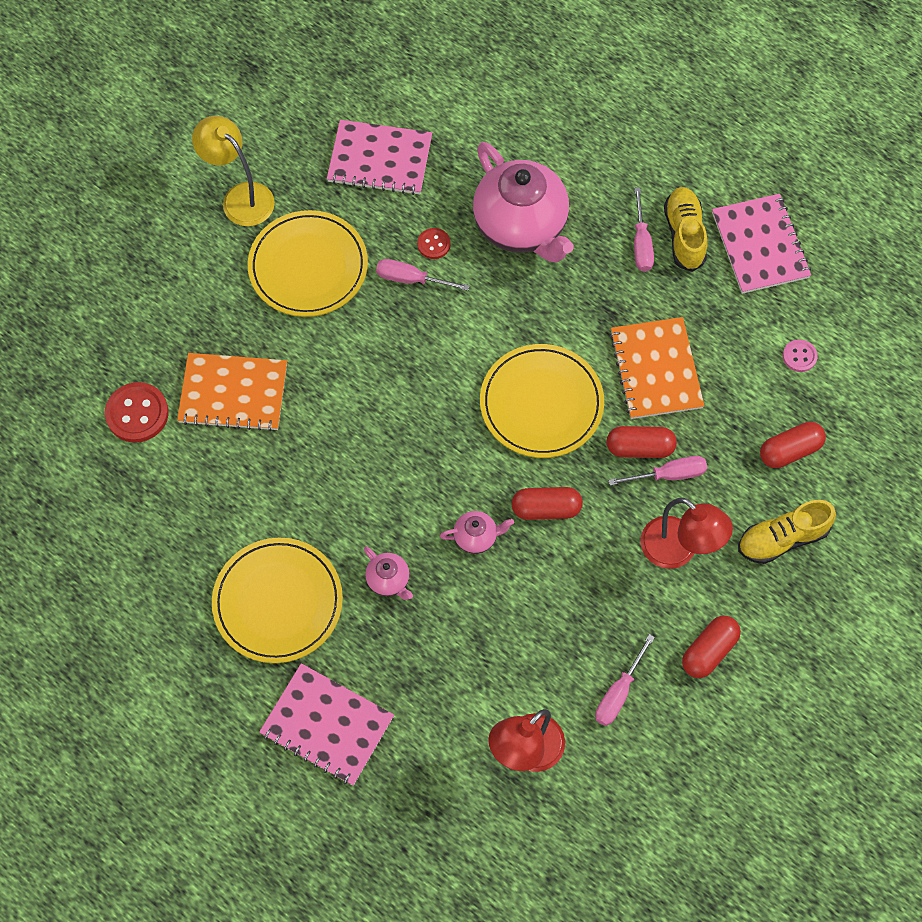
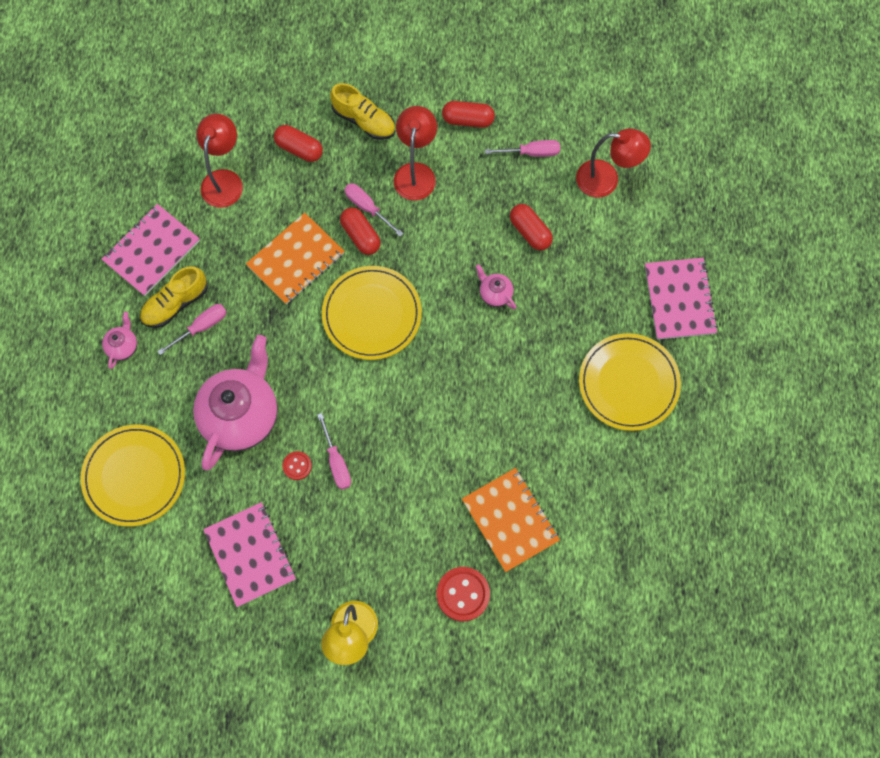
camera: 125 degrees left, 5 degrees up
(137, 413) = (573, 575): red button -> red button (463, 594)
(308, 266) = (376, 541): yellow plate -> yellow plate (134, 476)
(388, 580) = (563, 326): pink teapot -> pink teapot (123, 346)
(546, 509) = (444, 265): red capsule -> red capsule (530, 232)
(799, 356) = (224, 180): pink button -> red lamp

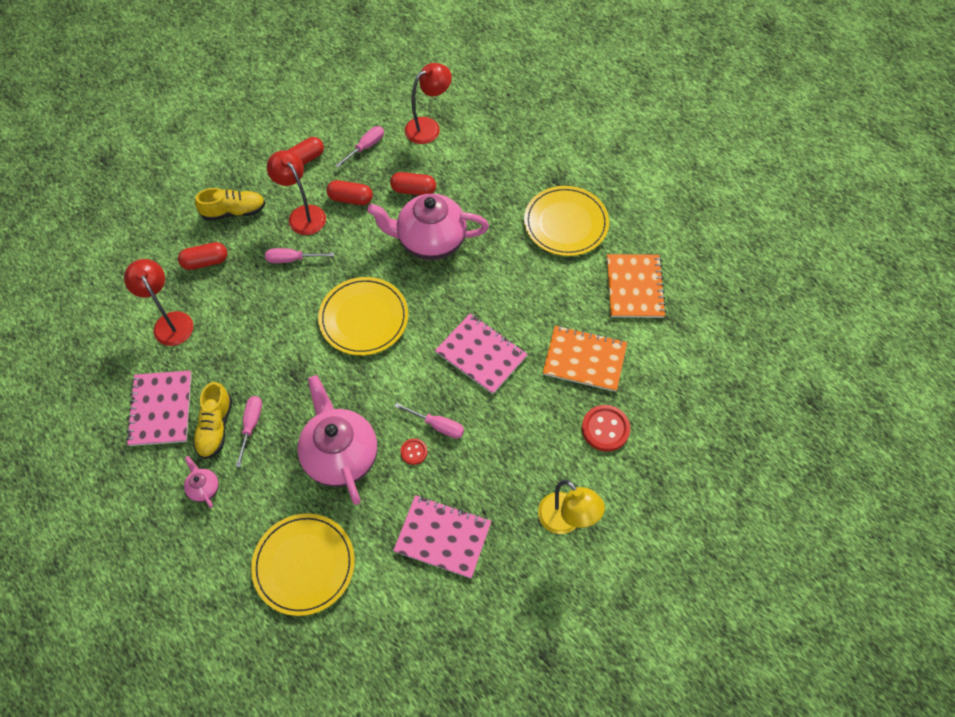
camera: 45 degrees left, 10 degrees down
(296, 259) = (275, 328): orange notebook -> orange notebook (634, 287)
(361, 235) = (305, 279): red capsule -> red capsule (350, 199)
(495, 294) = (430, 241): pink teapot -> pink teapot, size x2.36
(679, 299) = (543, 155): pink notebook -> pink notebook (481, 354)

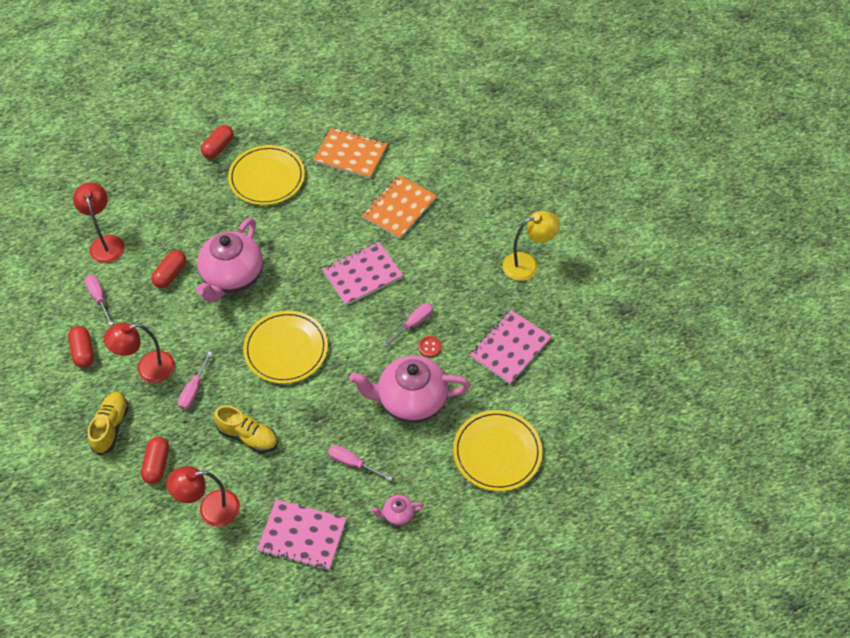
camera: 70 degrees left, 5 degrees down
(215, 427) = (341, 493): yellow shoe -> yellow shoe (248, 436)
(350, 199) = (152, 326): red capsule -> red capsule (218, 147)
(605, 429) = (464, 215): red button -> none

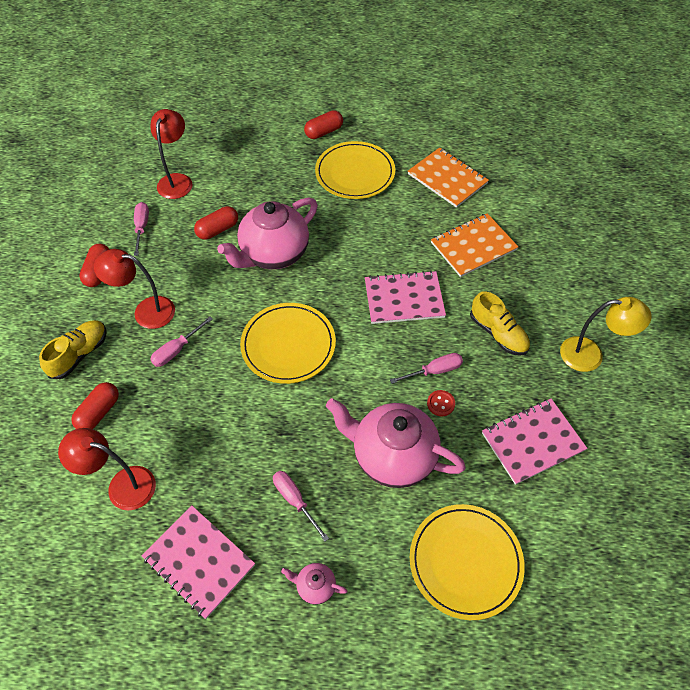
camera: 25 degrees right, 0 degrees up
(248, 436) = (203, 421): yellow shoe -> yellow shoe (498, 333)

